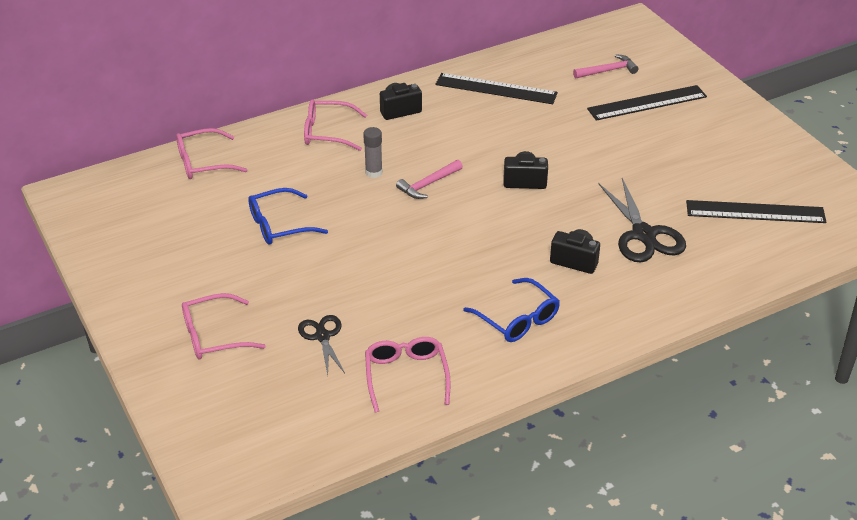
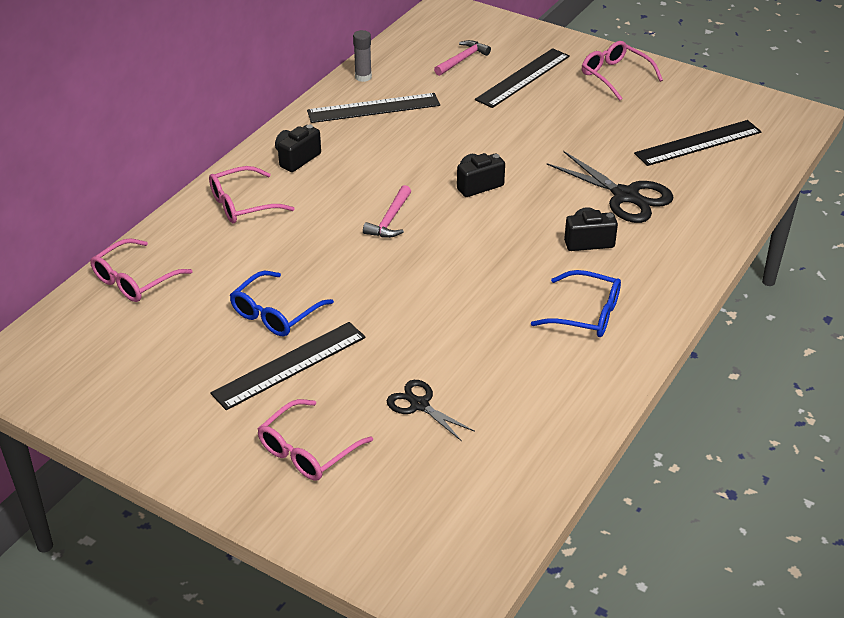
camera: 30 degrees left, 0 degrees up
(256, 268) = (290, 365): none -> black ruler
(373, 172) = (325, 227): grey glue stick -> grey glue stick (363, 77)
(406, 376) = (534, 409): pink glasses -> pink glasses (615, 76)

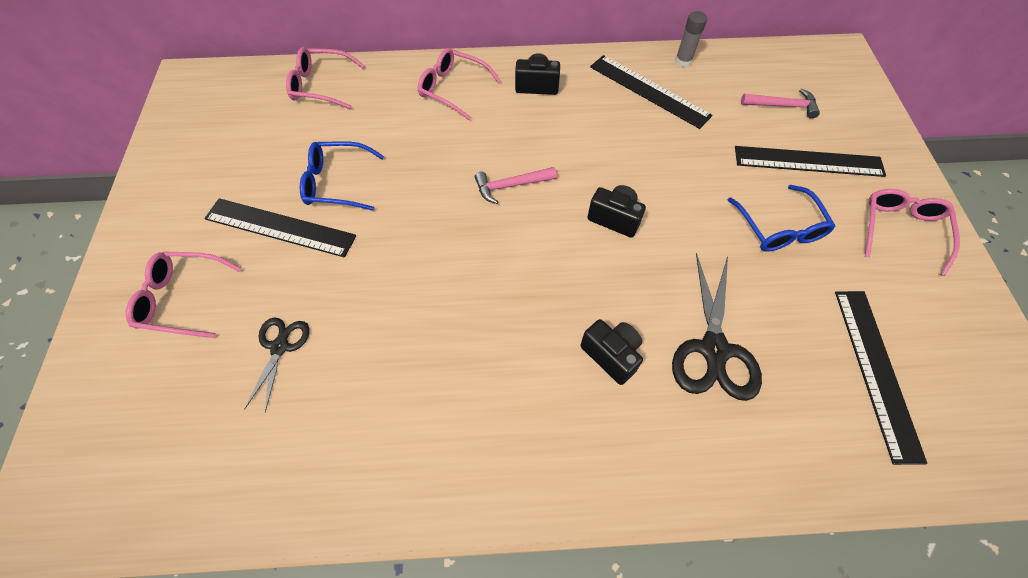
camera: 55 degrees right, 20 degrees up
(586, 314) = (496, 416): blue glasses -> blue glasses (779, 228)
(698, 143) = (876, 371): black ruler -> black ruler turned 60 degrees clockwise

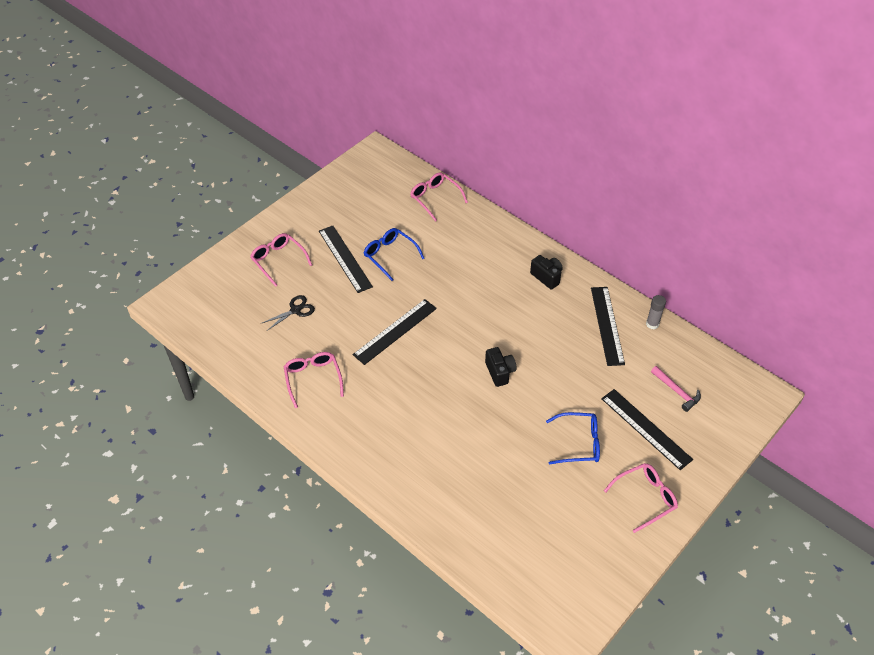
camera: 45 degrees right, 10 degrees down
(453, 89) = (499, 247): pink glasses -> pink glasses (313, 379)
(511, 186) = (468, 318): pink hammer -> none
(611, 355) = (422, 424): black camera -> none
(714, 349) = (470, 461): black scissors -> none
(779, 228) = (578, 443): blue glasses -> blue glasses turned 120 degrees counterclockwise
(876, 371) = (534, 533): black ruler -> black ruler (395, 331)

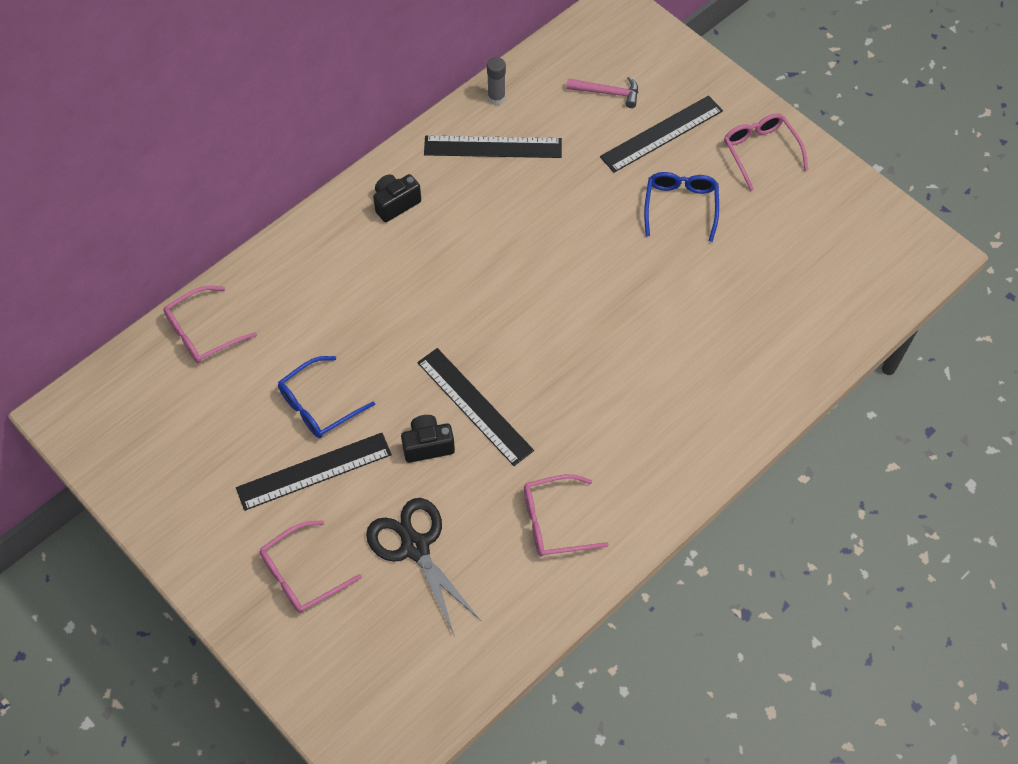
camera: 85 degrees left, 10 degrees up
(295, 310) = (415, 547): black scissors -> black scissors, size x1.68
(500, 372) = (561, 280): black camera -> black camera (427, 445)
(676, 391) = (607, 93): pink hammer -> pink hammer turned 45 degrees clockwise

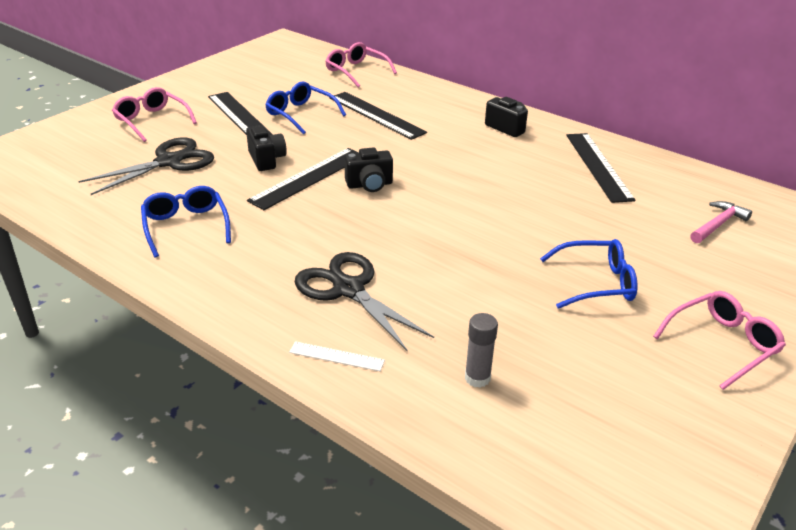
camera: 80 degrees right, 25 degrees down
(496, 98) = (657, 164): grey glue stick -> grey glue stick (477, 378)
(498, 351) = (369, 185): none -> black camera
(554, 522) = (186, 226): pink glasses -> blue glasses
(607, 93) = (717, 224): pink hammer -> pink hammer turned 135 degrees counterclockwise
(662, 134) = (690, 264): black ruler -> black ruler (376, 115)
(671, 387) = (348, 289): none -> black scissors
(756, 404) = (337, 356): none -> white ruler

